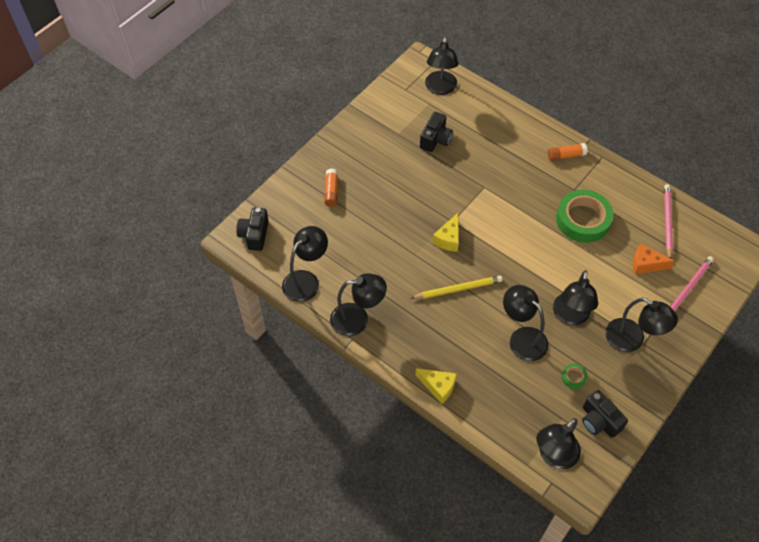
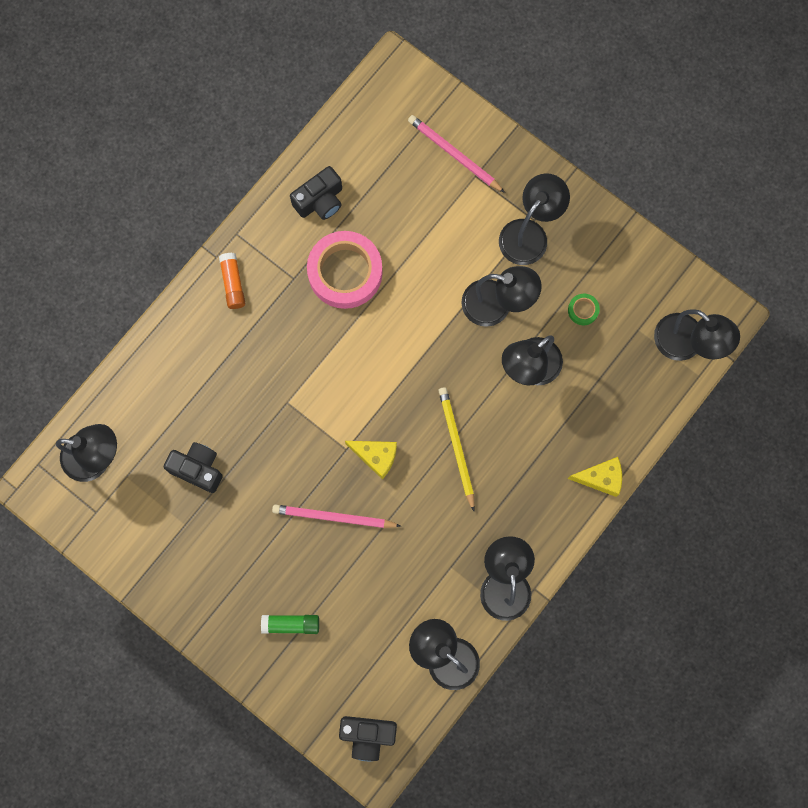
camera: 90 degrees left, 20 degrees up
(331, 191) = (291, 624): orange glue stick -> green glue stick
(438, 387) = (600, 478): yellow cheese -> yellow cheese turned 60 degrees clockwise
(583, 220) = (345, 272): green tape -> pink tape
(599, 421) = (640, 286): black camera -> black camera (320, 201)
(645, 264) = (417, 200): orange cheese -> none
(667, 222) = (349, 163): pink pencil -> pink pencil (333, 517)

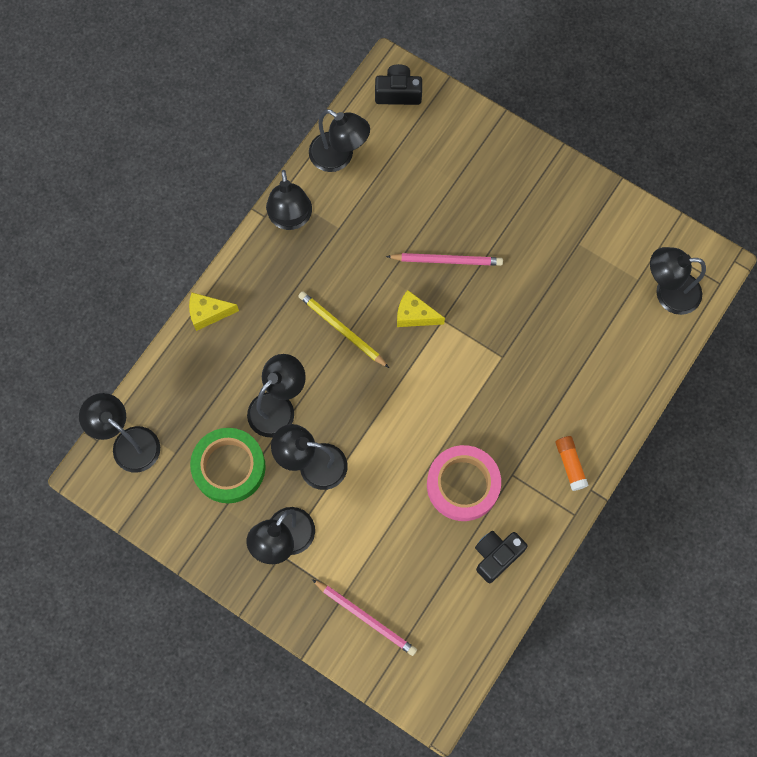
camera: 175 degrees right, 5 degrees down
(198, 469) = (575, 291): black camera -> none
(291, 624) = (473, 171): green glue stick -> none
(456, 447) = (342, 330): yellow pencil -> yellow pencil turned 150 degrees clockwise
(583, 310) = (229, 467): green tape -> green tape, size x2.44

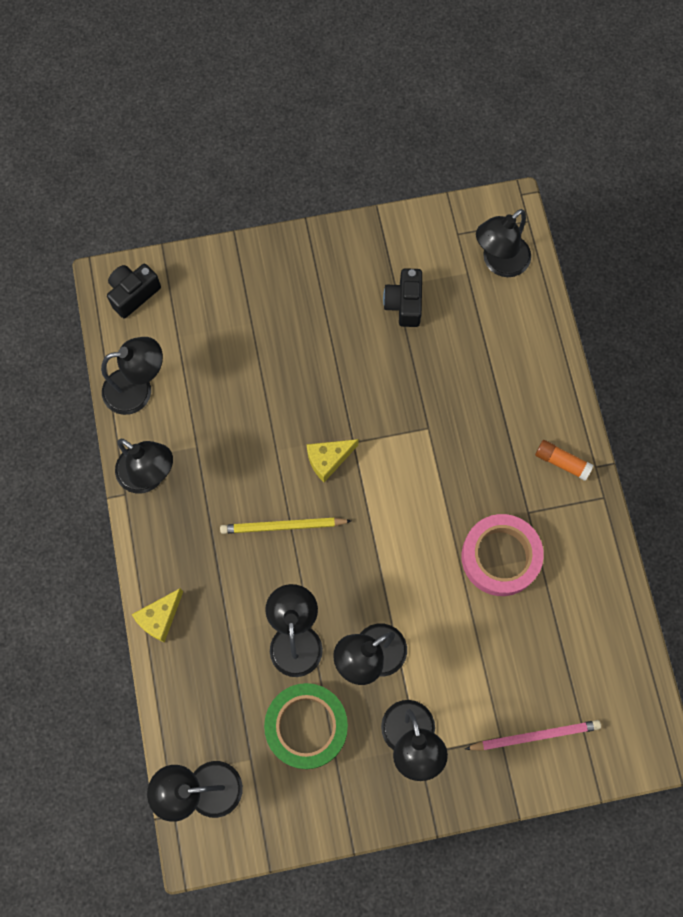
camera: 45 degrees left, 0 degrees up
(447, 260) = (309, 392): pink pencil -> none
(496, 556) = (580, 587): black camera -> black camera (404, 304)

